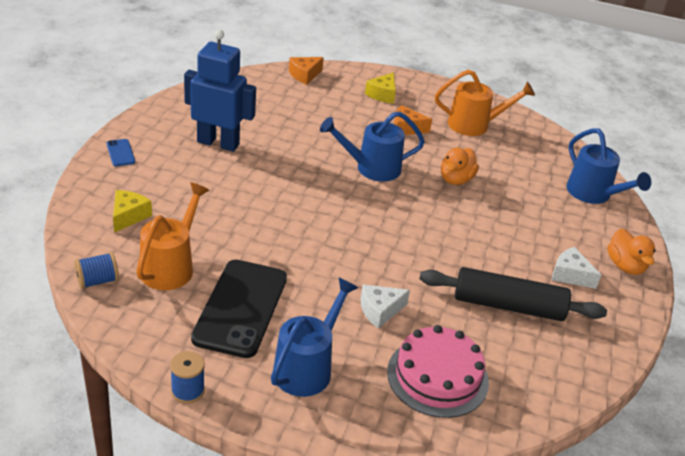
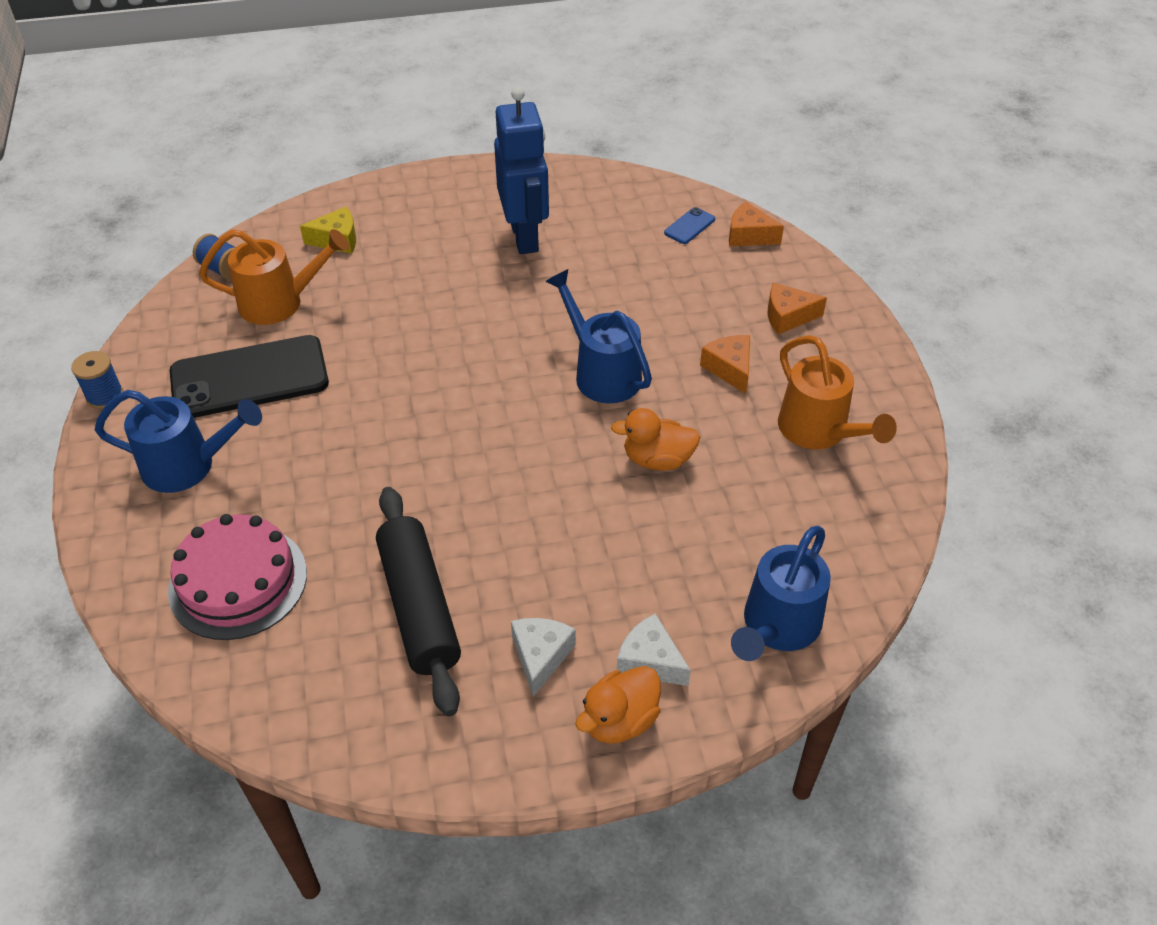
camera: 65 degrees right, 10 degrees up
(120, 153) = (438, 185): blue phone -> blue phone (689, 226)
(380, 311) = (322, 487): white cheese -> white cheese (650, 661)
(382, 94) = (787, 317): yellow cheese -> orange cheese

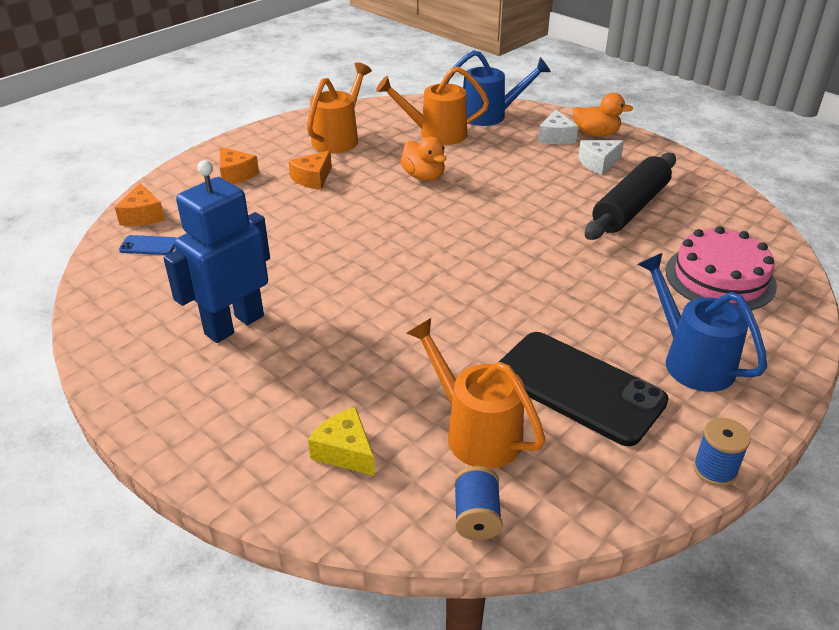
camera: 125 degrees left, 10 degrees down
(601, 372) = (369, 222): blue watering can -> none
(762, 530) = (435, 134): none -> orange watering can

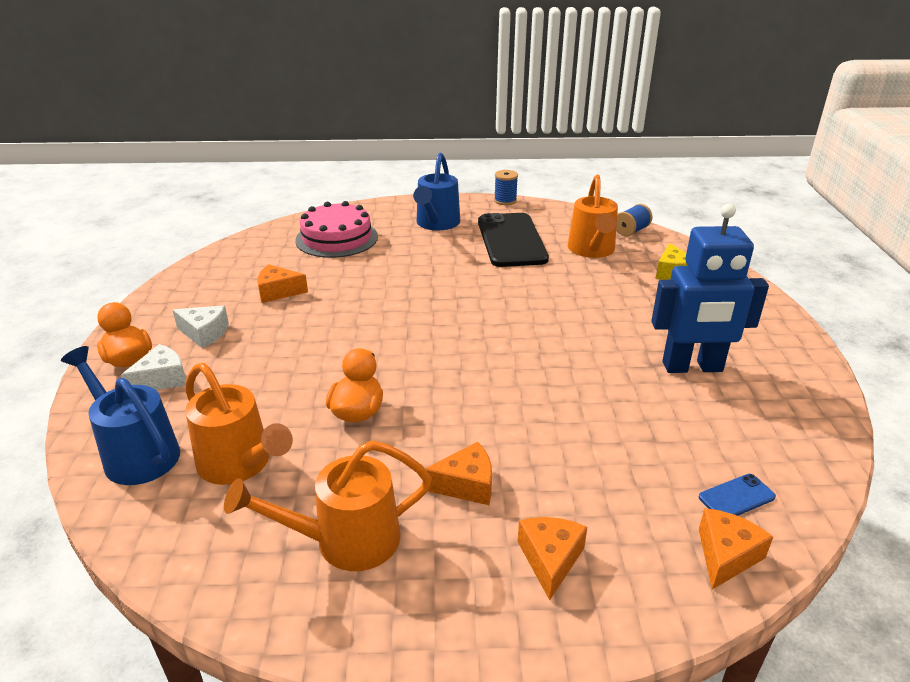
camera: 135 degrees left, 5 degrees down
(148, 246) = (736, 497): blue phone -> blue phone turned 75 degrees counterclockwise
(630, 208) = (278, 292): black rolling pin -> orange cheese

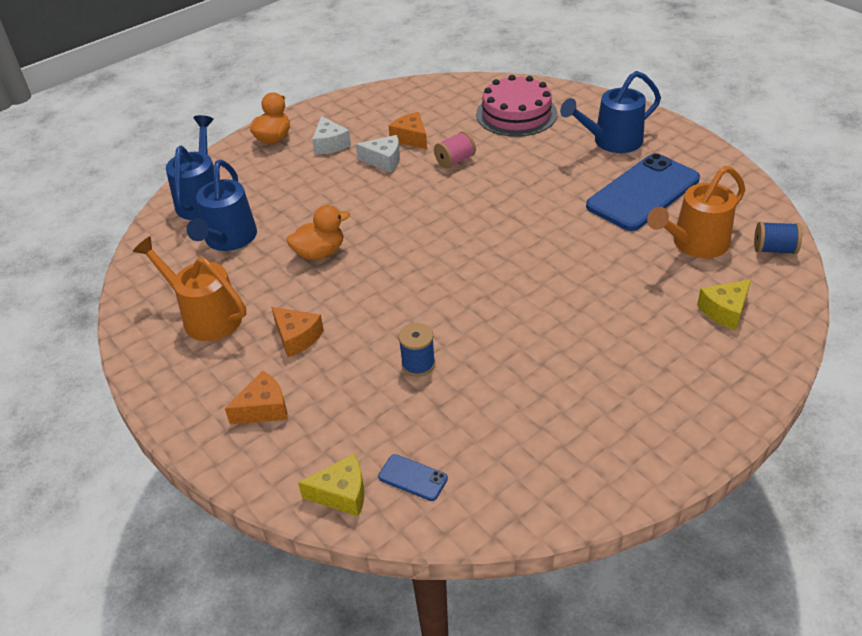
camera: 55 degrees right, 10 degrees up
(162, 379) = (270, 162): white cheese -> white cheese (384, 160)
(240, 465) = (228, 240): orange watering can -> blue watering can
(346, 287) = (455, 160): none -> pink spool
(505, 201) = (714, 150): blue spool -> blue spool (418, 364)
(511, 240) = (643, 193): black phone -> blue phone
(692, 367) = (567, 388): blue robot -> none
(726, 555) = (342, 494): orange cheese -> yellow cheese

